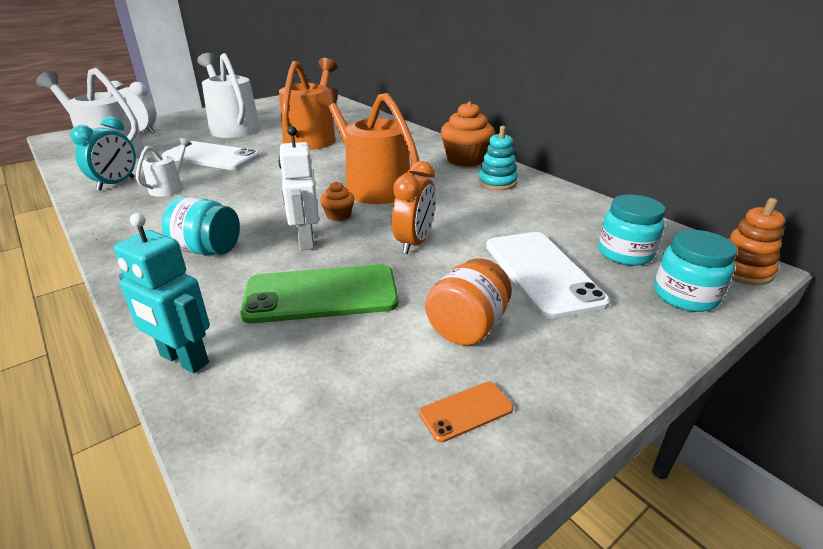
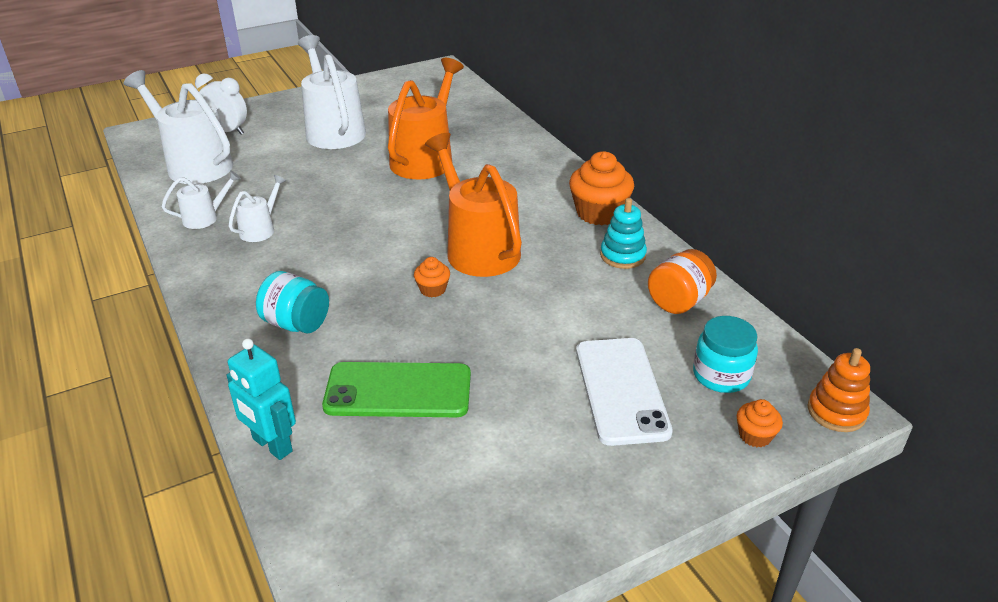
camera: 10 degrees right, 5 degrees up
(116, 184) = (205, 218): turquoise clock -> white watering can
(211, 156) = (306, 182): white phone -> none
(306, 241) = (393, 321): white robot -> none
(414, 243) = (503, 336): orange clock -> none
(466, 411) = (497, 525): orange phone -> none
(467, 327) = (525, 444): orange jar -> orange jar (679, 301)
(685, 296) = (755, 435): turquoise jar -> orange cupcake

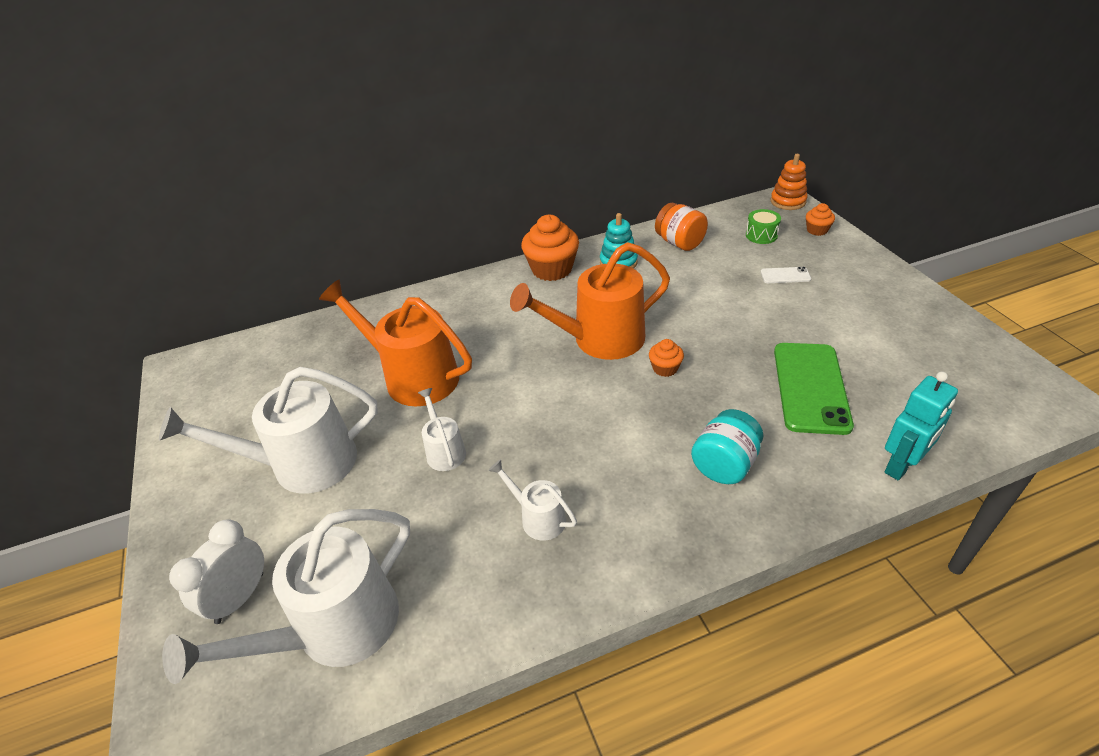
camera: 80 degrees left, 5 degrees up
(205, 218) = (498, 586): white watering can -> white watering can (444, 450)
(621, 390) = (785, 275): white phone -> white phone, size x0.45
(721, 375) = (761, 235): turquoise jar -> green drum

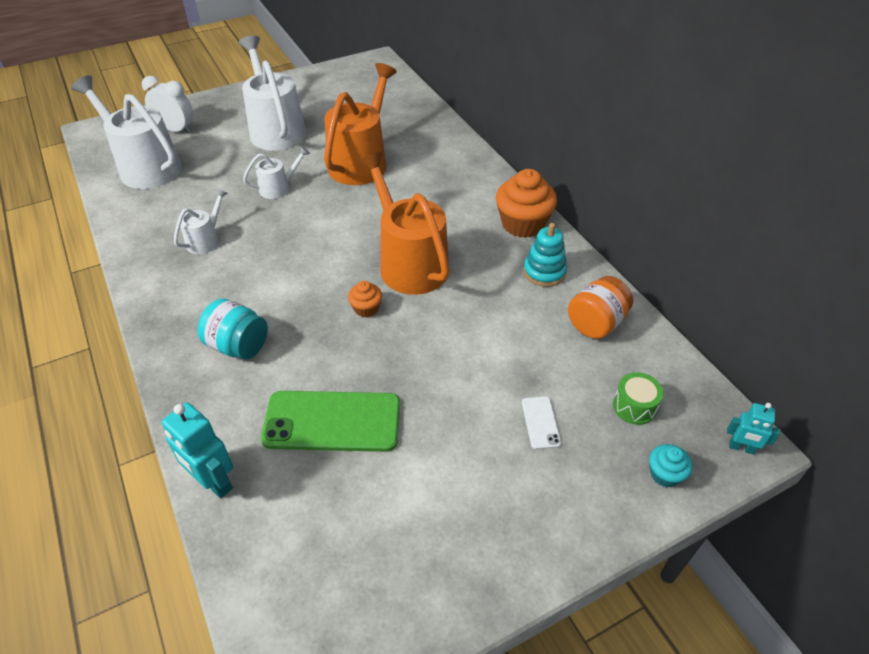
camera: 80 degrees right, 5 degrees up
(788, 201) = (741, 448): orange stacking toy -> turquoise robot
(817, 230) = (665, 474): orange cupcake -> turquoise cupcake

